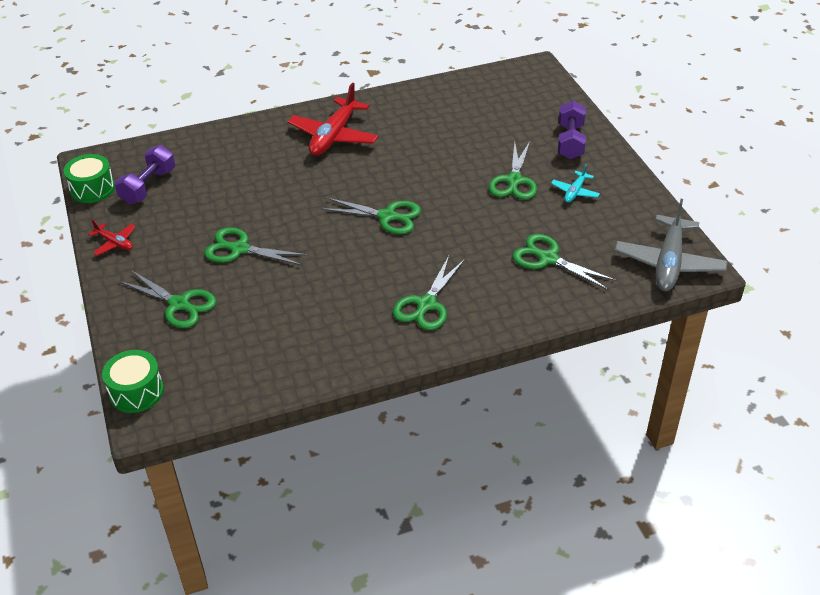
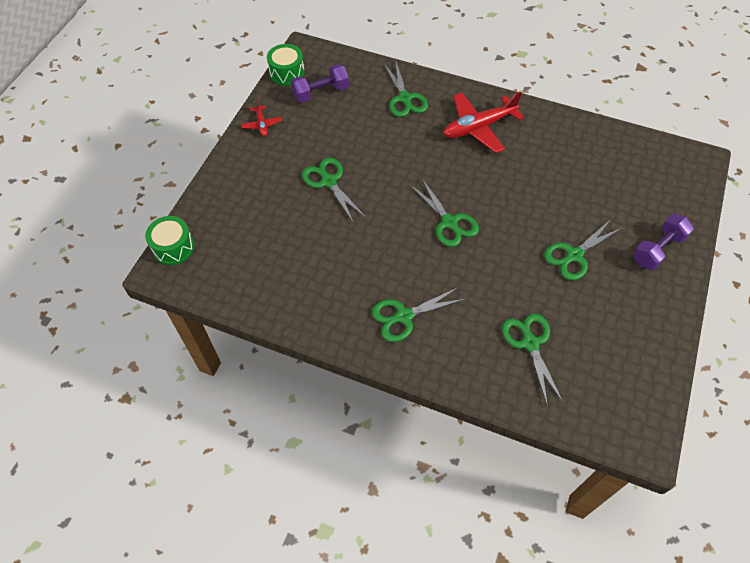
camera: 40 degrees right, 15 degrees up
(180, 304) = (255, 199): green scissors -> green scissors (405, 98)
(575, 192) = (613, 298): turquoise plane -> none
(668, 263) = (624, 419): grey plane -> none

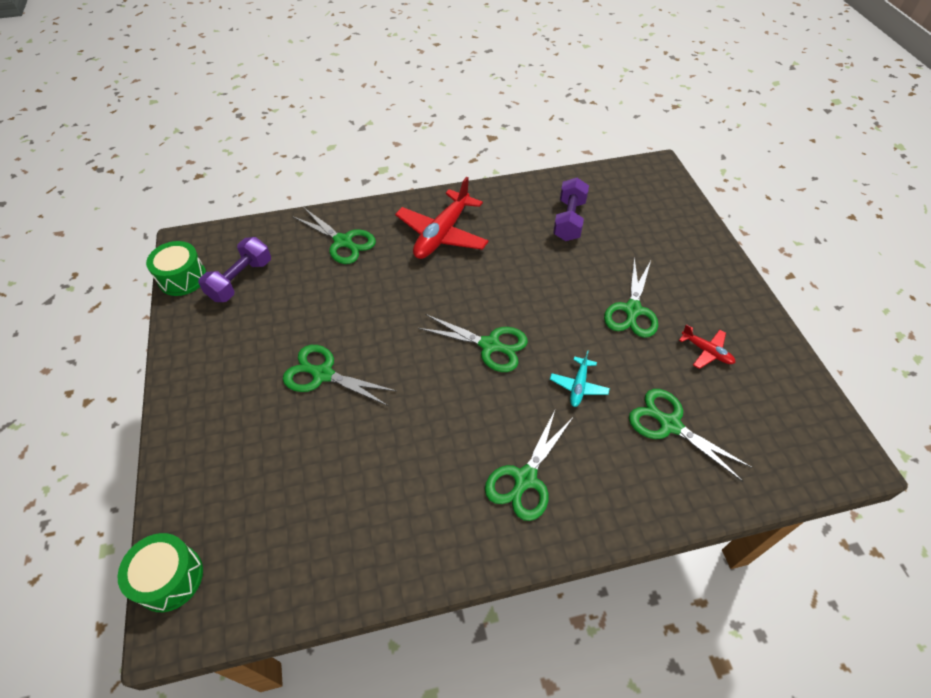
camera: 35 degrees left, 5 degrees down
(262, 125) = (190, 352): red plane -> red plane (706, 351)
(488, 282) = (578, 386): none -> turquoise plane
(657, 249) = (694, 264): purple dumbbell -> purple dumbbell (569, 220)

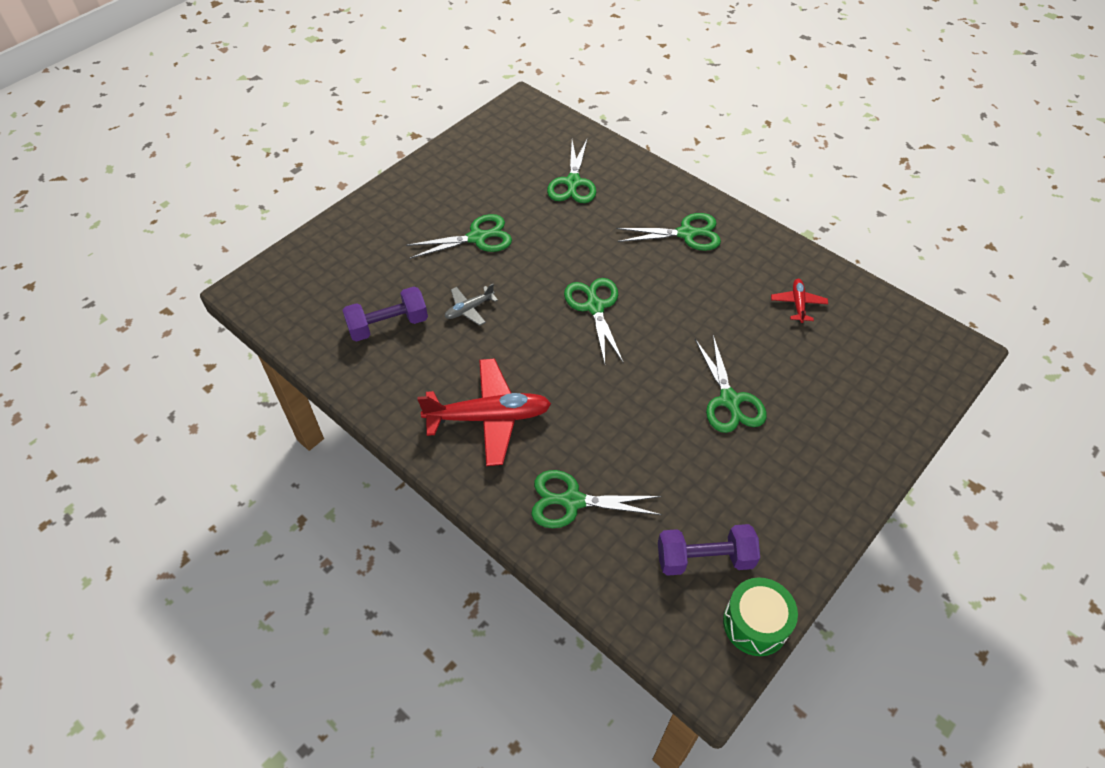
camera: 125 degrees left, 0 degrees up
(170, 578) = (947, 373): green drum -> none
(343, 242) = (572, 501): green scissors -> green scissors turned 90 degrees counterclockwise
(550, 268) = (469, 309): none -> grey plane
(578, 386) = (584, 238): turquoise plane -> none
(706, 351) = (486, 185): red plane -> red plane (798, 304)

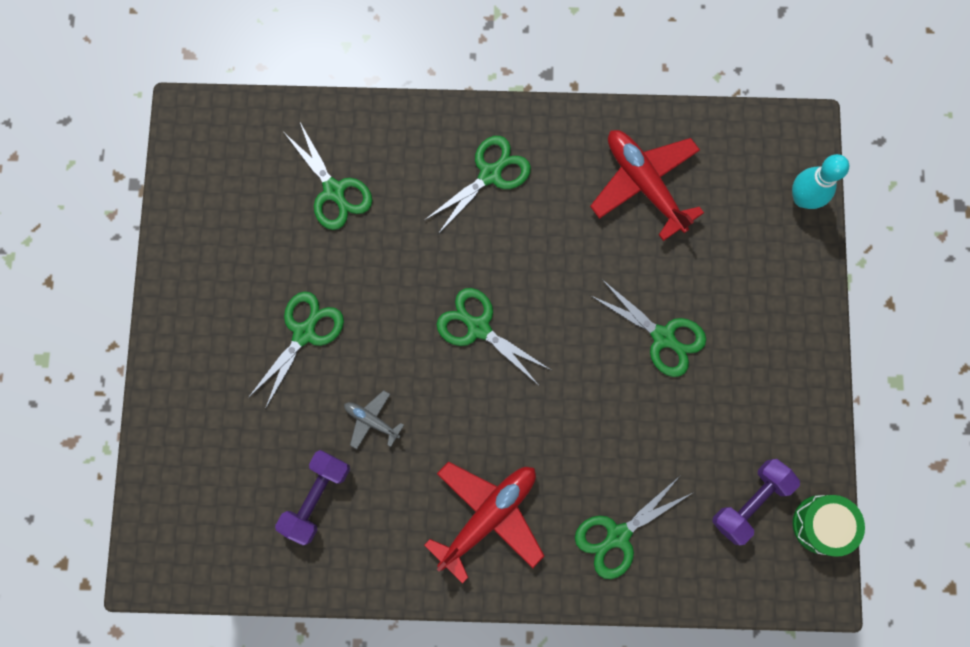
camera: 40 degrees left, 25 degrees up
(469, 309) = (372, 420): grey plane -> grey plane turned 105 degrees clockwise
(798, 304) = (644, 184): red plane -> red plane, size x2.04
(926, 389) = (802, 198): none -> turquoise bowling pin

